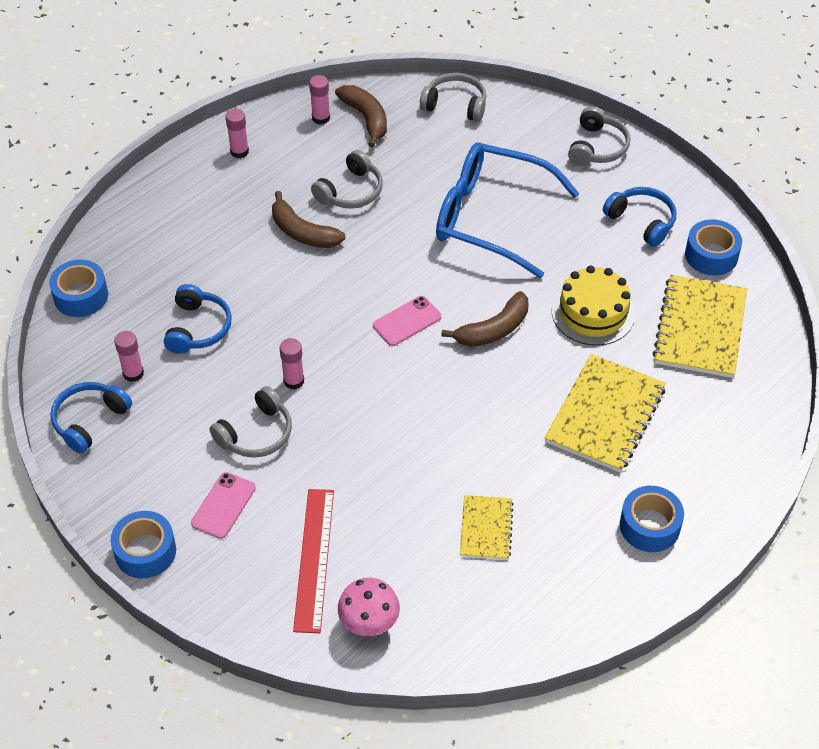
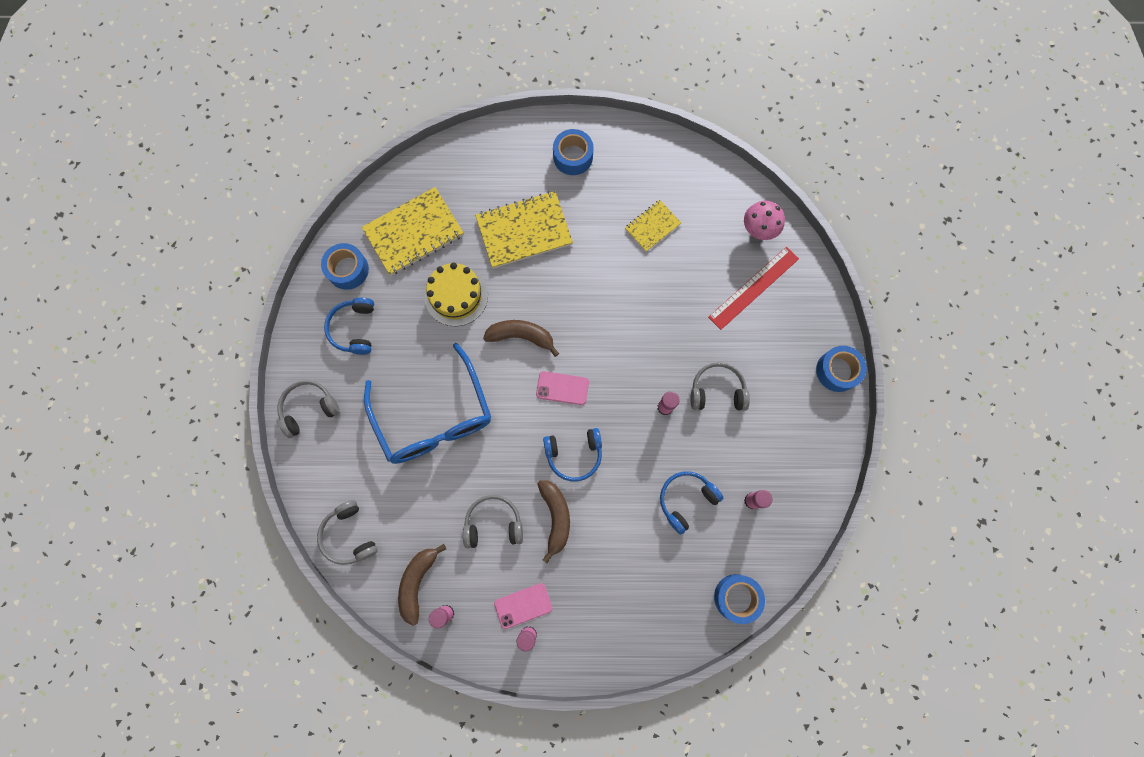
camera: 135 degrees left, 25 degrees up
(89, 421) = (803, 488): blue headphones -> blue headphones (574, 454)
(223, 505) = (773, 361): pink phone -> pink phone (523, 605)

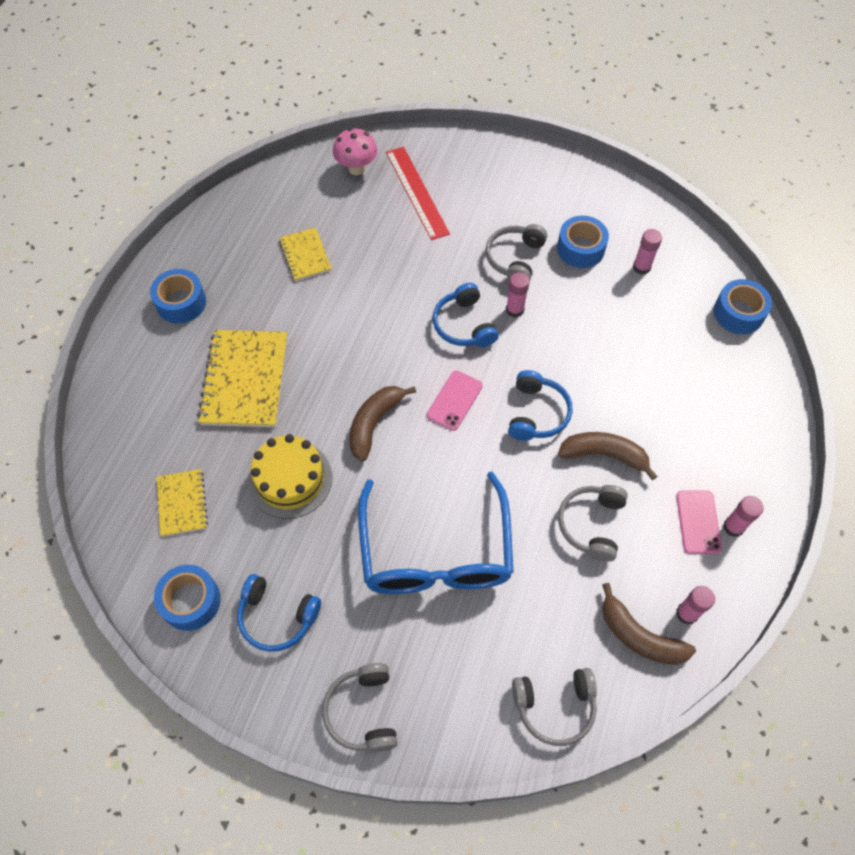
camera: 70 degrees left, 15 degrees down
(414, 232) = (182, 503): yellow notebook -> yellow notebook, size x0.56
(434, 417) = (435, 552): blue glasses -> blue glasses turned 90 degrees clockwise
(686, 500) = (623, 323): blue headphones -> blue headphones (464, 325)
(837, 371) = (532, 156): blue tape -> blue tape (580, 249)

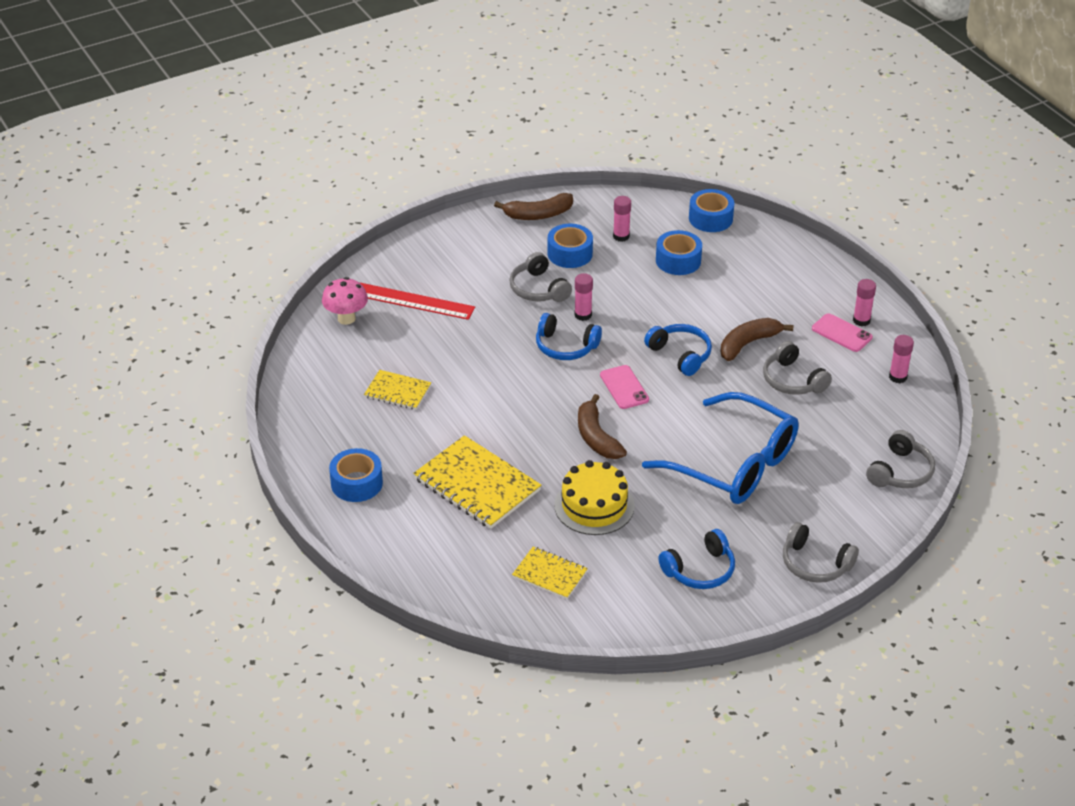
camera: 50 degrees left, 20 degrees down
(191, 601) = (639, 610): blue tape -> blue tape (678, 260)
(639, 636) = (891, 406): brown banana -> brown banana (538, 214)

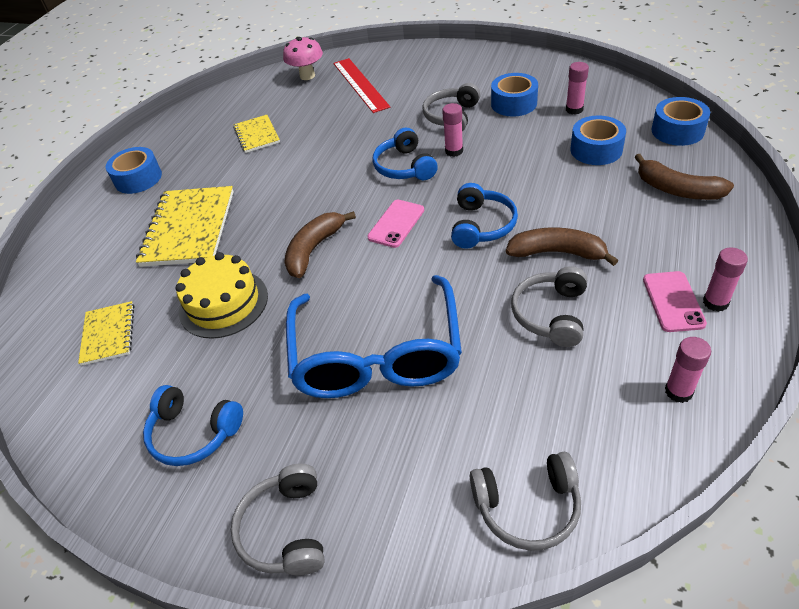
camera: 55 degrees right, 5 degrees up
(538, 214) = (532, 68): brown banana -> brown banana (677, 189)

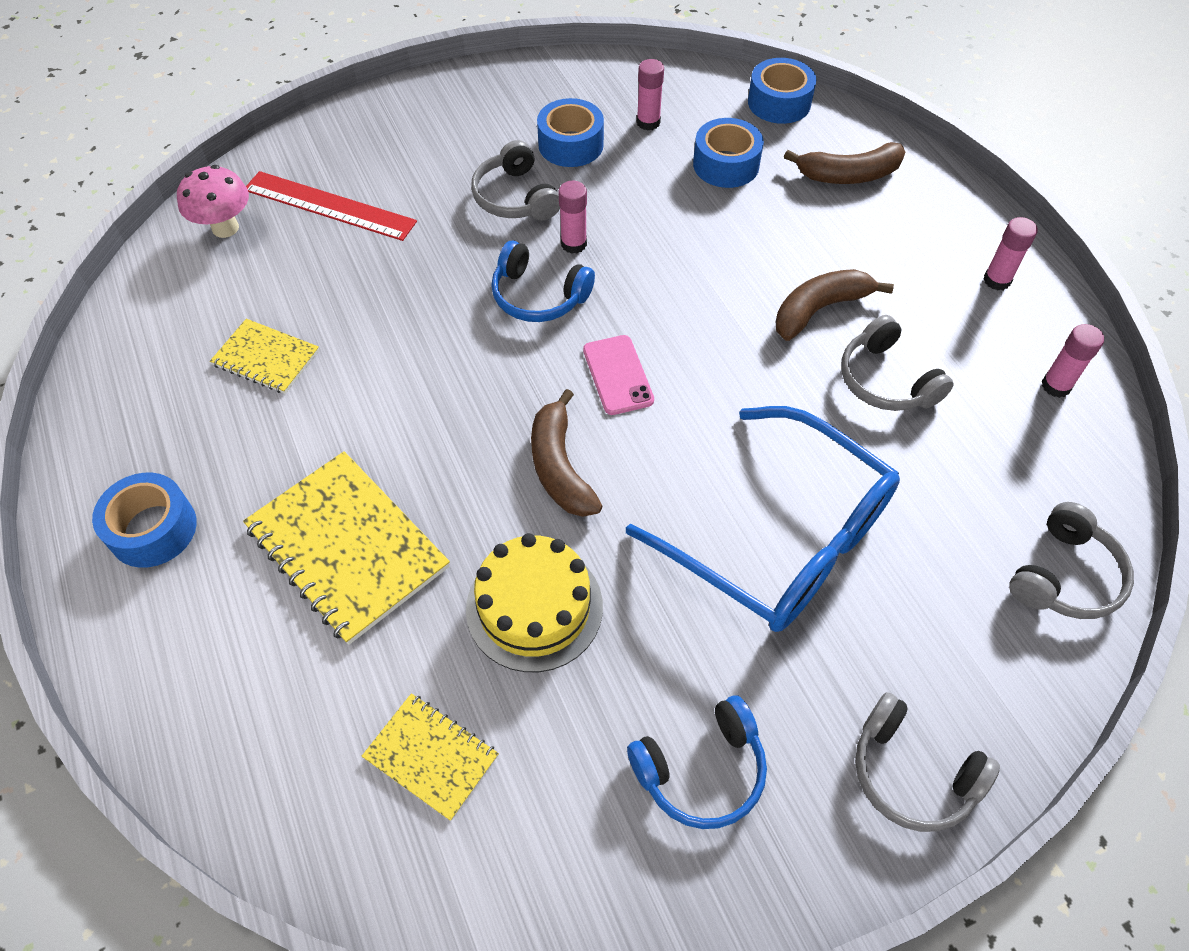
camera: 50 degrees left, 10 degrees up
(481, 225) = (713, 322): blue headphones -> none
(673, 301) = (966, 300): pink phone -> none

